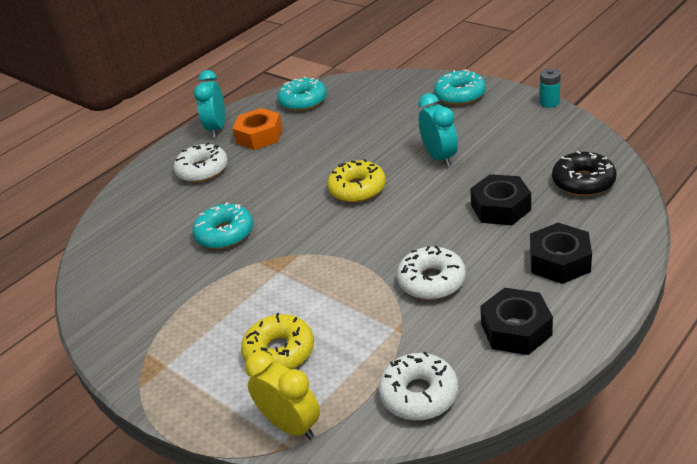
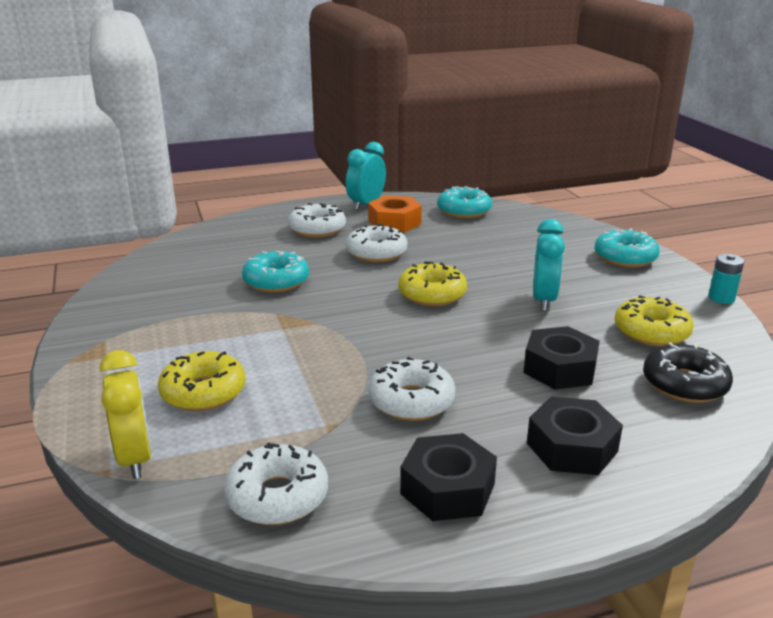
camera: 25 degrees right, 10 degrees down
(276, 171) = (376, 253): none -> white donut
(530, 151) = (651, 332): none -> yellow donut

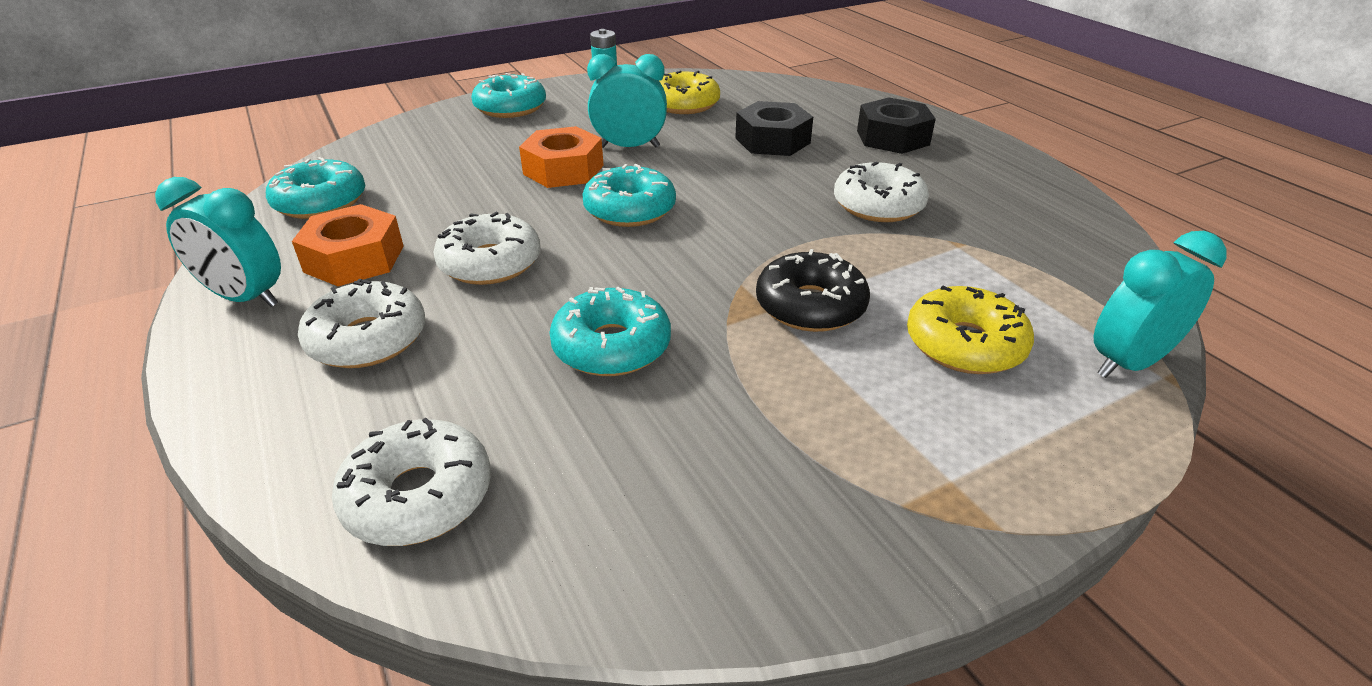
camera: 100 degrees left, 10 degrees up
(135, 458) = (1128, 363): yellow clock -> turquoise clock
(277, 496) = (1083, 257): white donut -> white donut (418, 496)
(432, 294) = (630, 209): yellow donut -> turquoise donut
(447, 489) = (991, 181): black nut -> none
(501, 274) = (563, 169): none -> orange nut
(684, 384) = (770, 98): black donut -> black donut (810, 306)

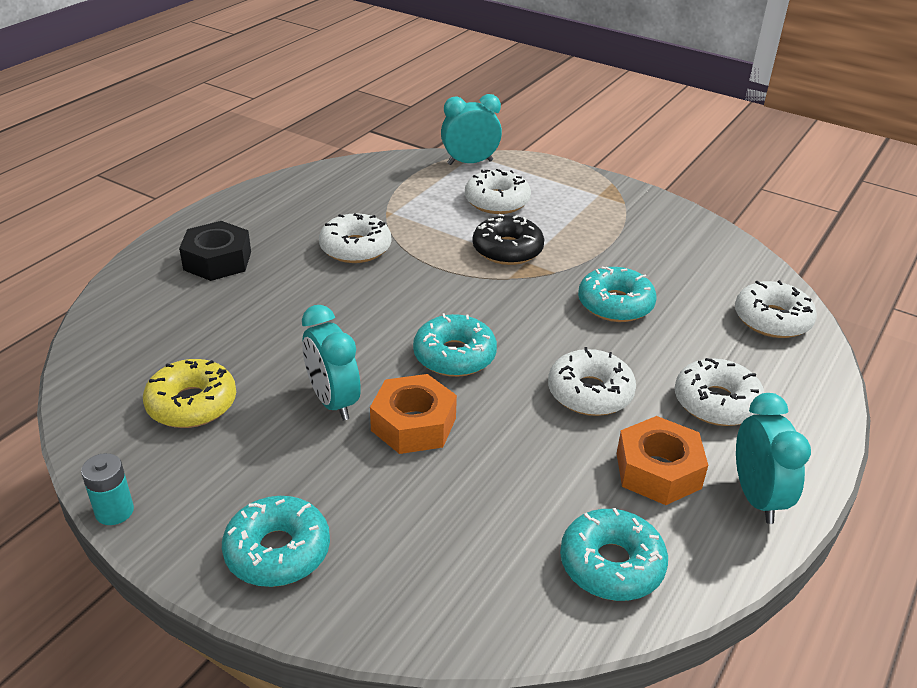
camera: 120 degrees left, 0 degrees up
(772, 141) = (263, 320): black nut -> none
(964, 344) = (497, 201): yellow donut -> white donut
(1128, 363) = (470, 162): turquoise clock -> turquoise clock turned 135 degrees clockwise

